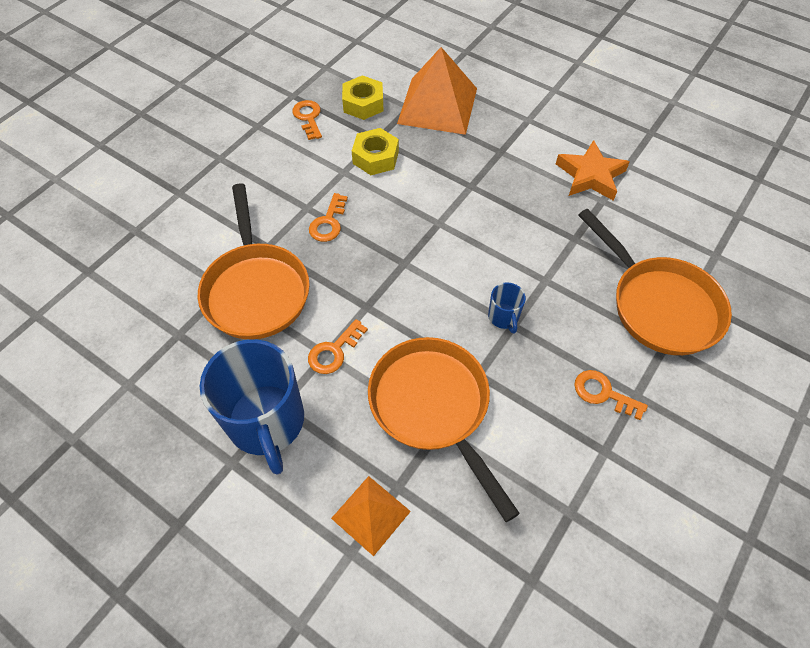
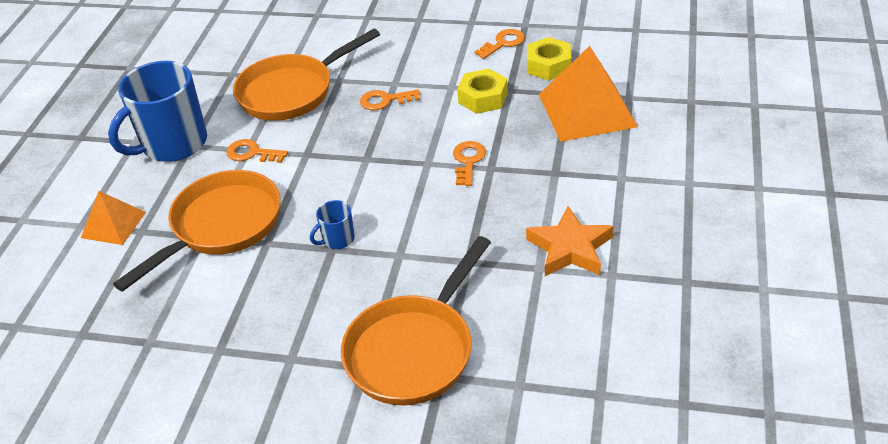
camera: 70 degrees right, 15 degrees down
(603, 393) = (282, 332): orange key -> orange key (468, 161)

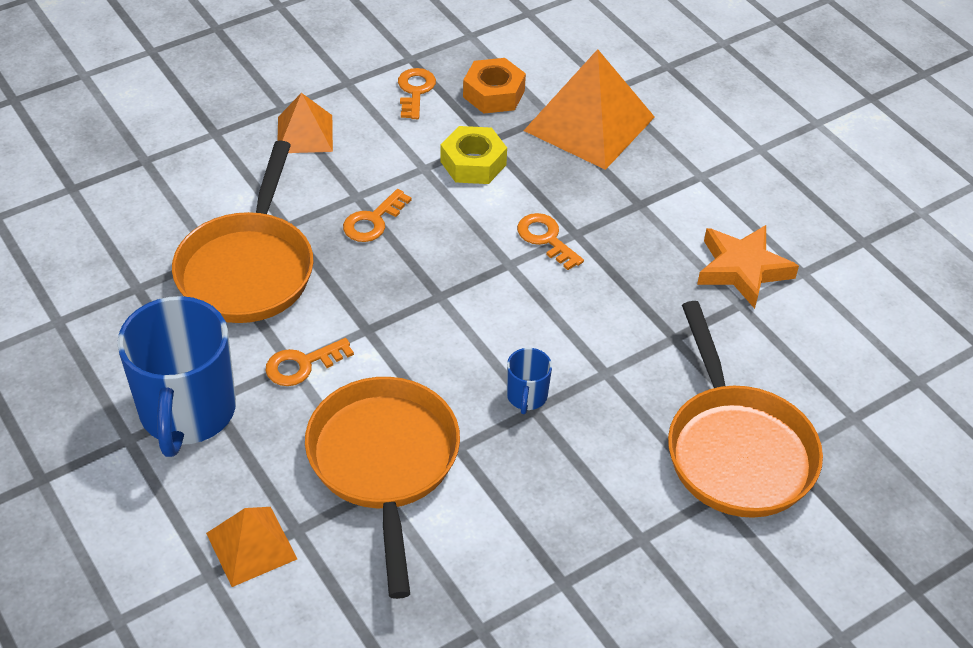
camera: 50 degrees left, 5 degrees up
(411, 38) = (305, 134): none -> orange pyramid
(548, 65) = (493, 94): yellow nut -> orange nut

